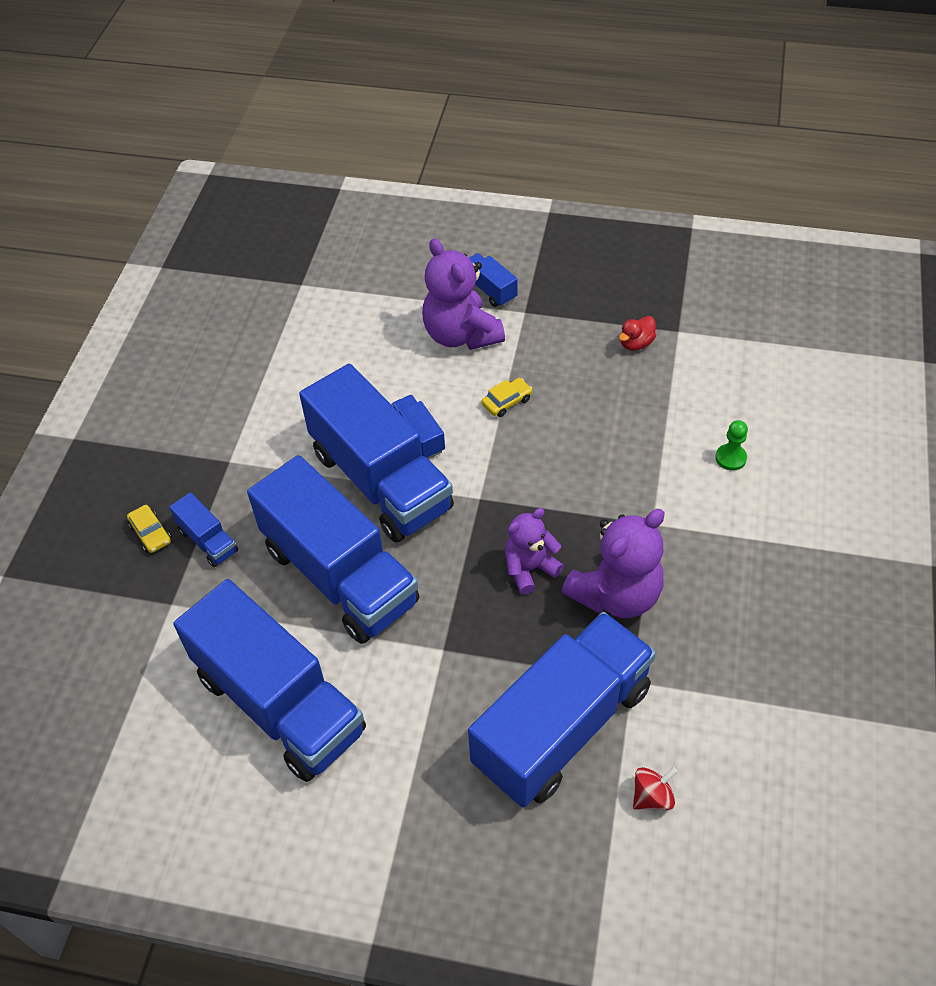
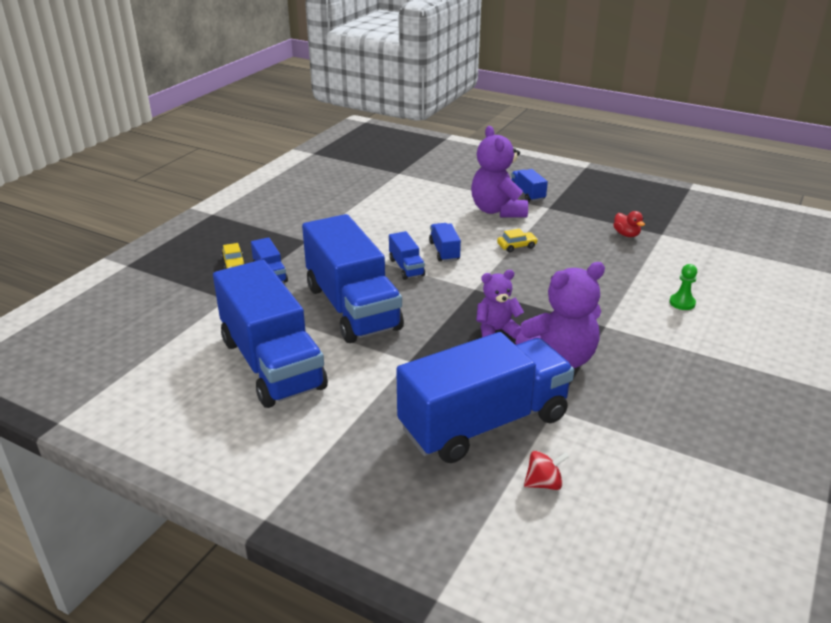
camera: 15 degrees right, 20 degrees down
(381, 480) = (406, 267): blue truck -> blue truck, size x0.42
(636, 343) = (626, 234): red duck -> red duck turned 90 degrees counterclockwise

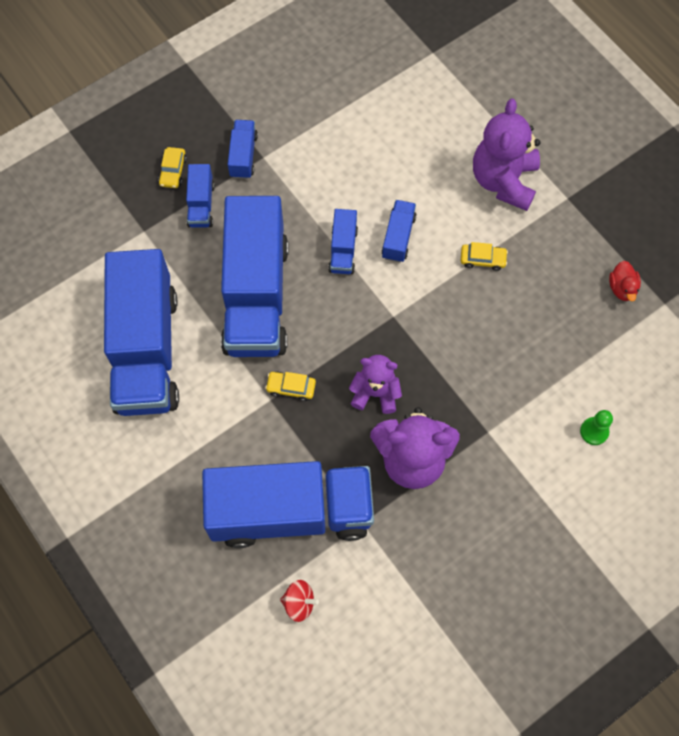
camera: 25 degrees right, 35 degrees up
(422, 348) = (291, 388): none -> yellow car
(527, 194) = (560, 159): blue truck -> blue truck (243, 156)

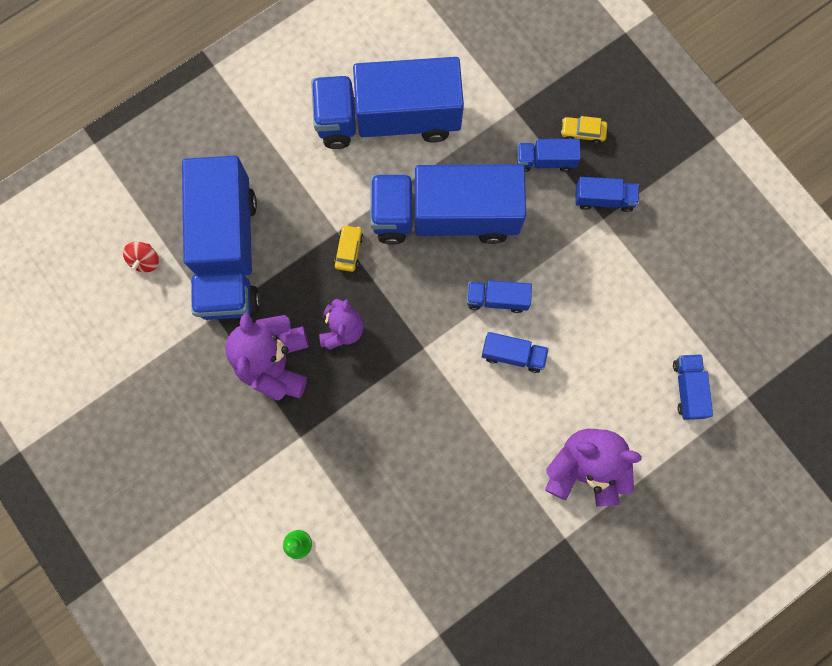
camera: 90 degrees right, 10 degrees up
(426, 97) = (688, 389): none -> blue truck
(482, 259) = (488, 441): yellow car -> none
(622, 288) = (456, 589): red duck -> none

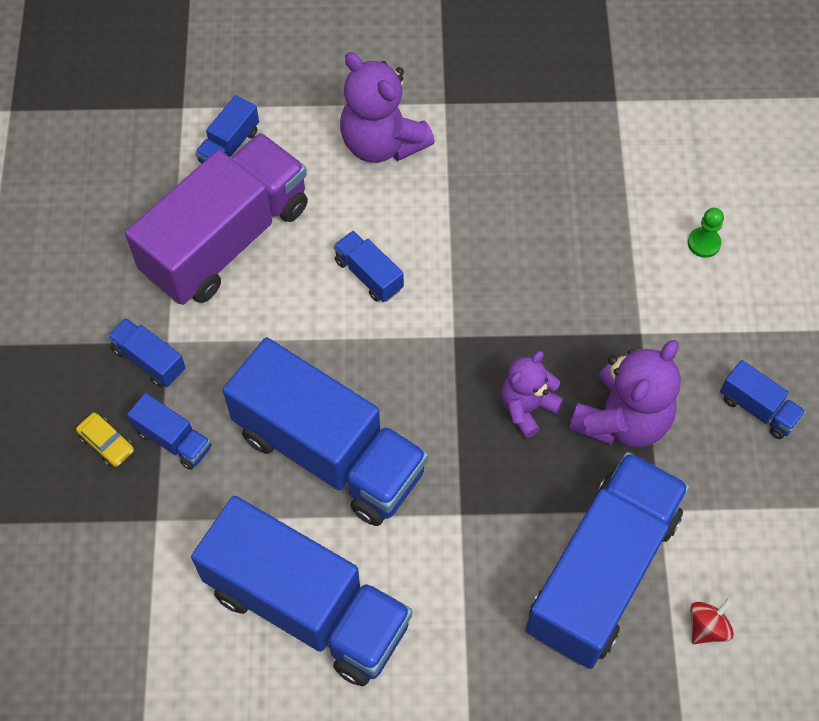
camera: 145 degrees left, 15 degrees down
(349, 250) = (462, 485): yellow car -> none
(497, 299) = (342, 335): blue truck -> blue truck (758, 408)
(627, 315) = (226, 239): none -> purple truck

